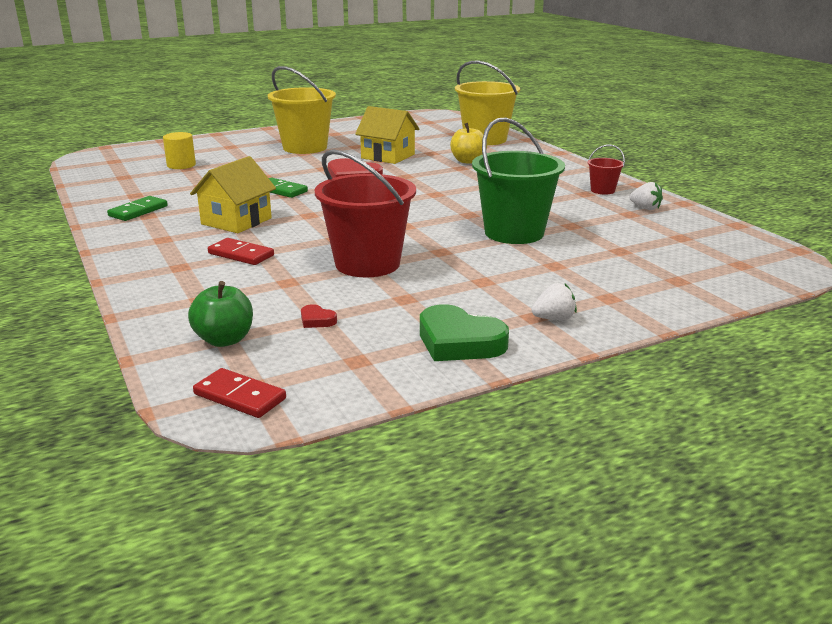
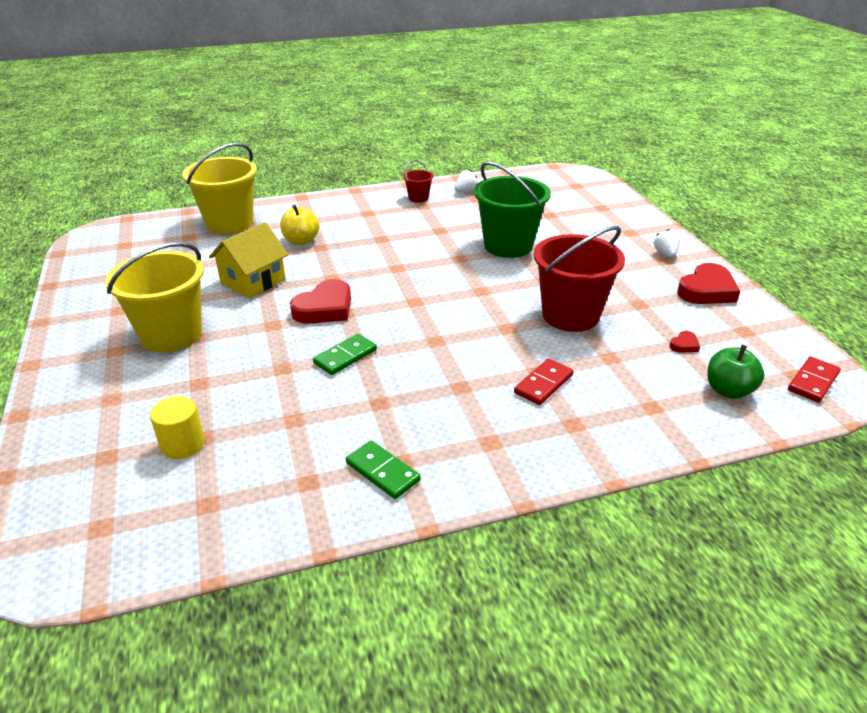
camera: 80 degrees left, 10 degrees up
(236, 221) = (443, 388): yellow house -> none
(459, 342) = (707, 290): green heart -> red heart

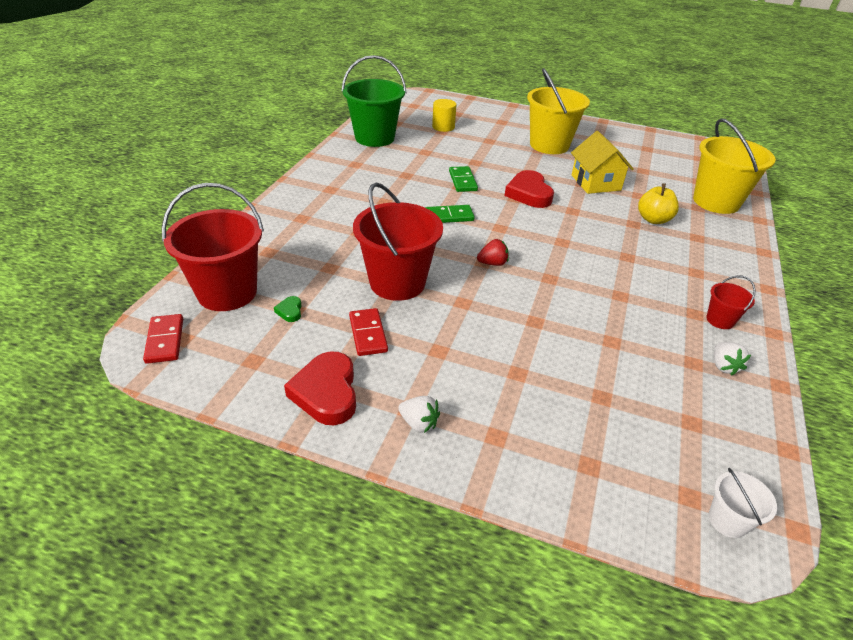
camera: 125 degrees right, 5 degrees up
(383, 472) = (356, 158): green domino -> green domino (449, 216)
(476, 286) = (492, 263): none -> red strawberry
(508, 246) = (548, 319): green bucket -> green bucket (374, 138)
(543, 384) = (345, 227): red domino -> red domino (368, 334)
(575, 177) = (727, 520): none -> white bucket
(684, 345) = (290, 311): red heart -> green heart
(728, 390) = (227, 292): green apple -> red bucket

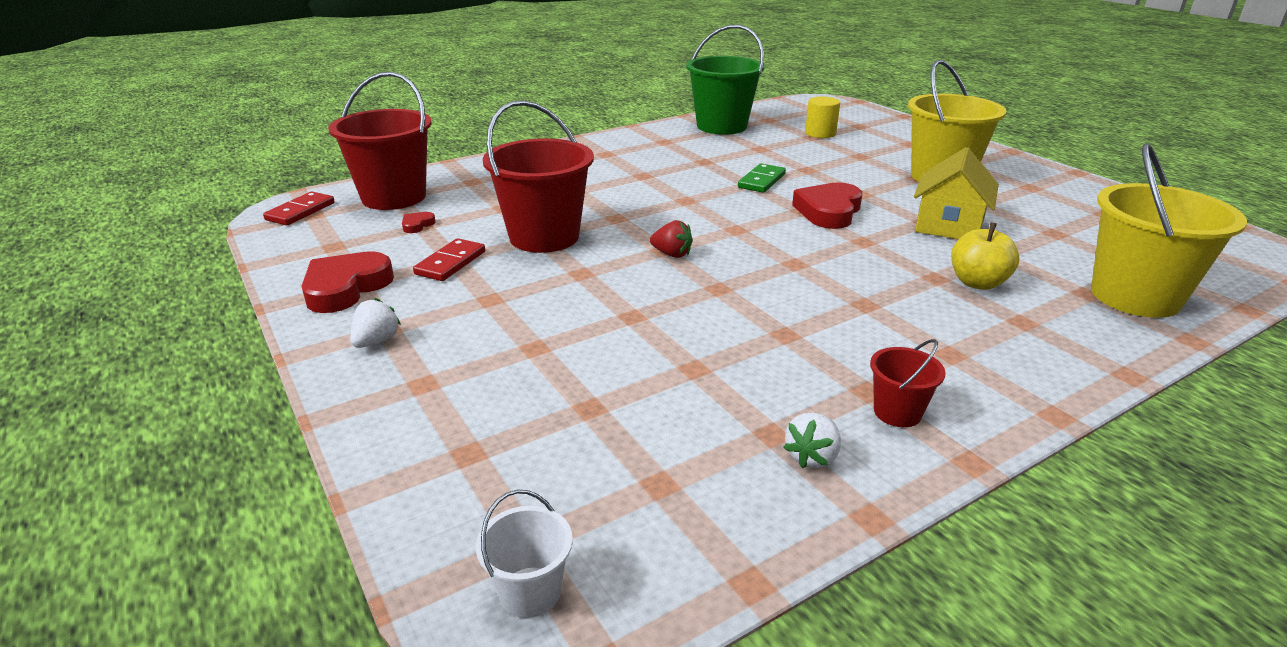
camera: 40 degrees right, 10 degrees down
(290, 311) = (417, 225): green heart -> red heart
(419, 423) = (376, 341): white strawberry -> white strawberry turned 135 degrees counterclockwise
(449, 216) = (692, 204): green domino -> none

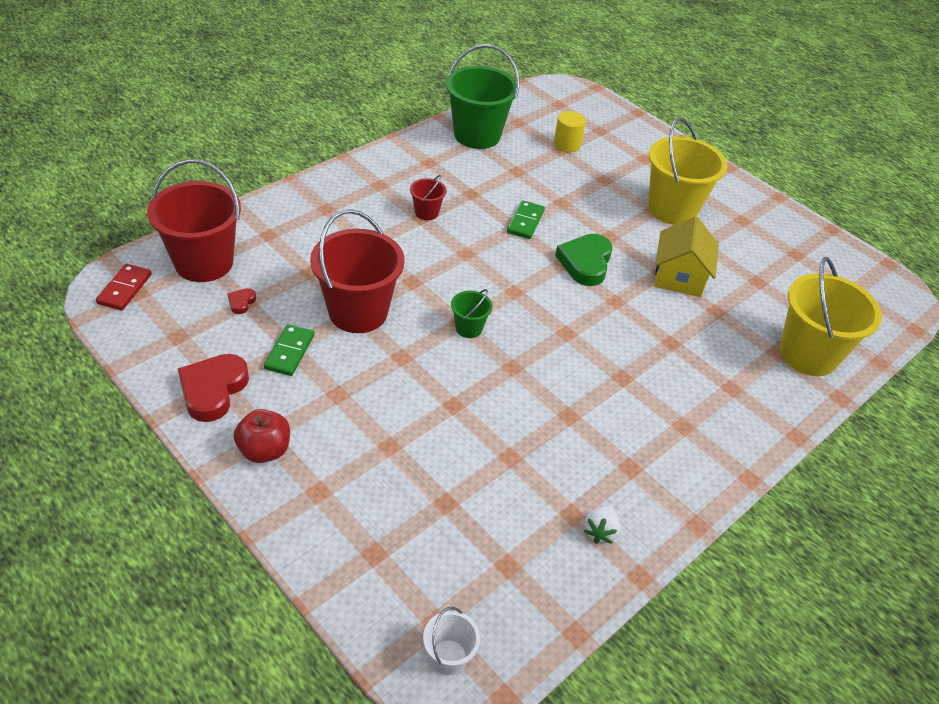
camera: 15 degrees left, 15 degrees up
(376, 341) = (264, 450): white strawberry -> red apple
(450, 263) = (289, 352): red domino -> green domino
(672, 254) = (469, 328): red strawberry -> green bucket
(828, 211) = (585, 263): red heart -> green heart
(897, 412) = (651, 486): red bucket -> red bucket (426, 212)
(977, 283) = (701, 347): yellow apple -> none

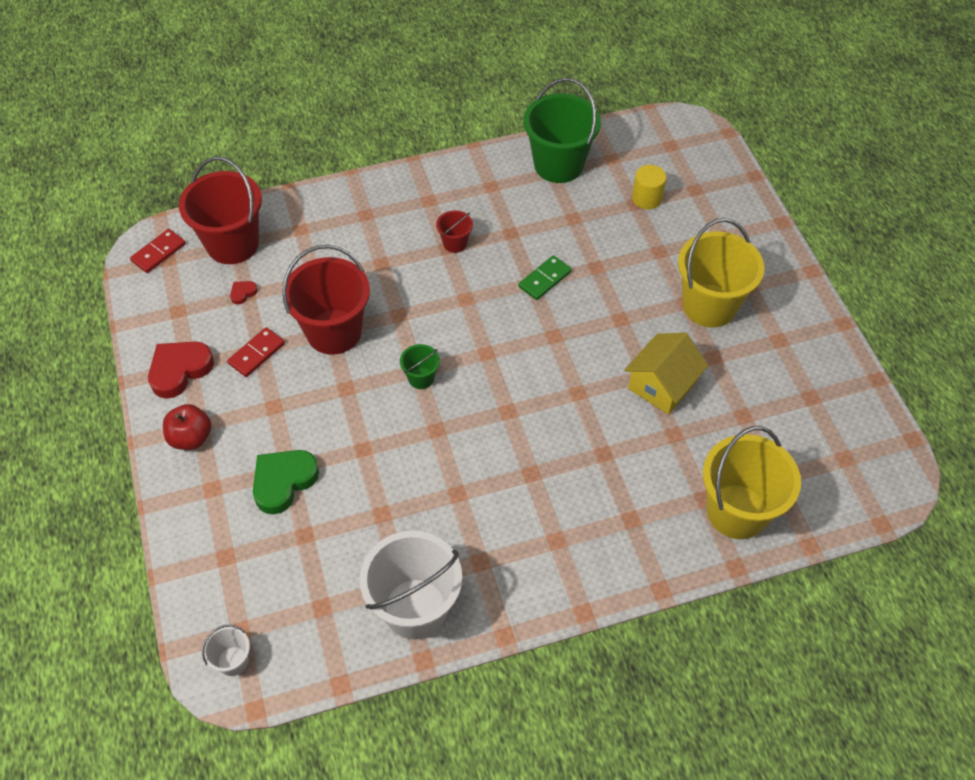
camera: 30 degrees right, 10 degrees up
(289, 352) = (256, 353): green domino -> red domino
(585, 263) = (575, 342): green heart -> green heart (283, 482)
(600, 532) = (415, 608): white strawberry -> white bucket

